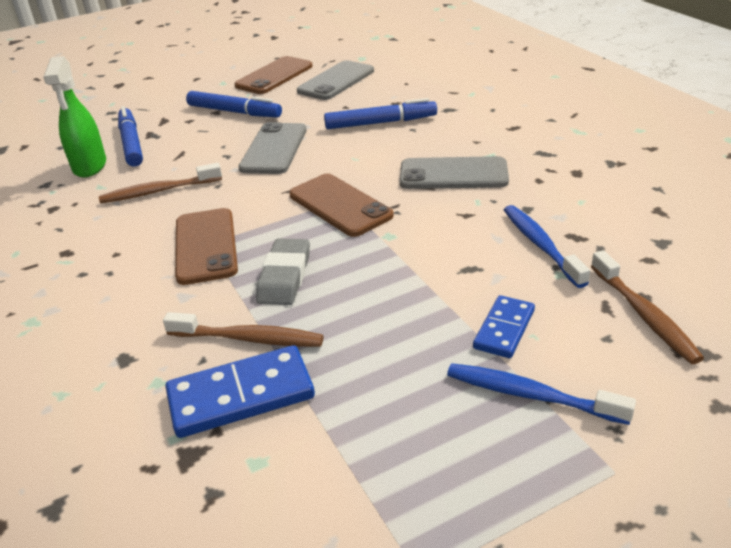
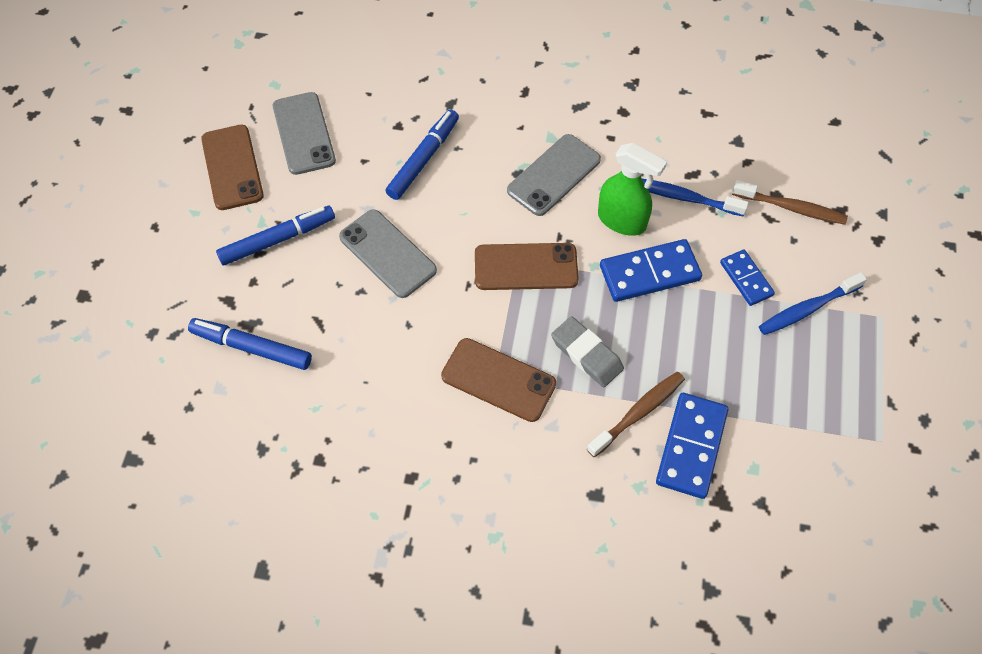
camera: 55 degrees left, 25 degrees up
(90, 166) = (265, 400): green spray bottle -> green spray bottle (622, 221)
(158, 191) = (374, 370): brown toothbrush -> none
(423, 267) = (649, 273): none -> blue domino

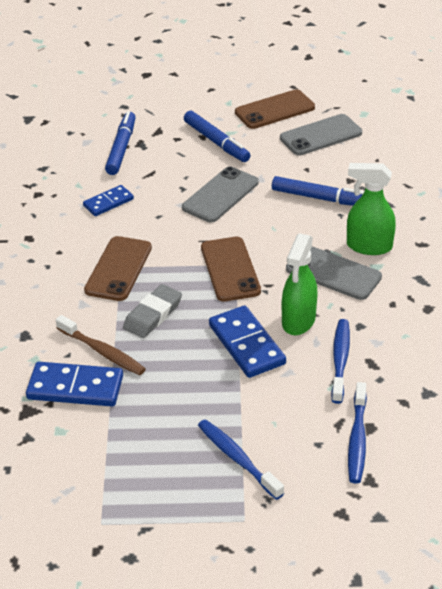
camera: 80 degrees right, 20 degrees down
(518, 136) = (368, 246): none -> green spray bottle
(746, 279) = (259, 411): blue domino -> blue domino (108, 202)
(791, 208) = (357, 439): brown toothbrush -> blue toothbrush

